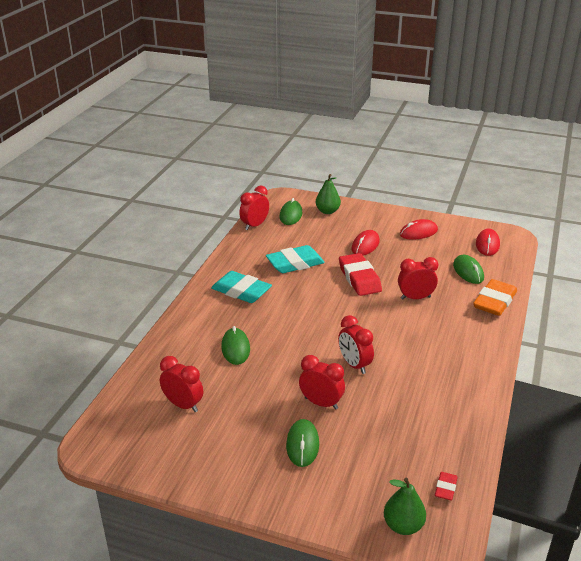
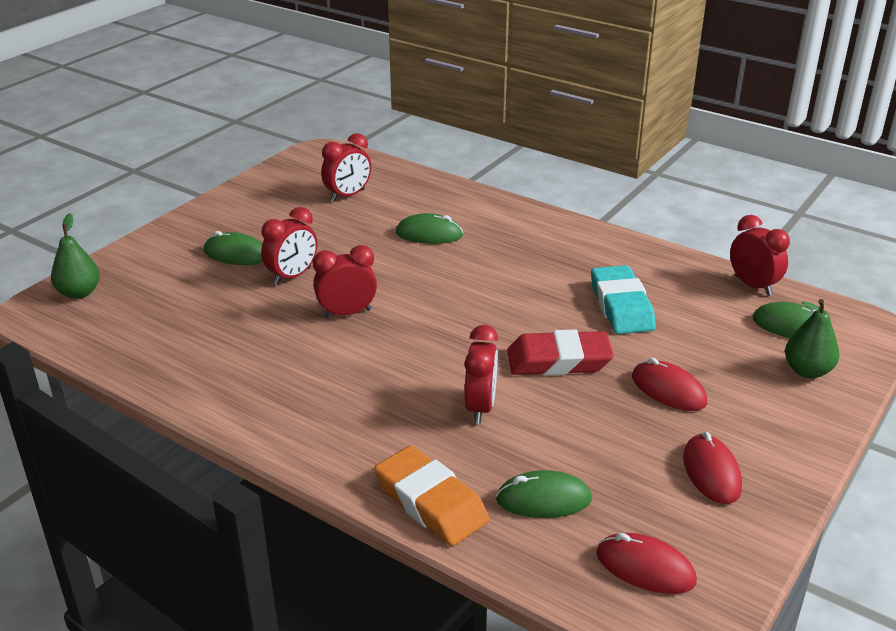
camera: 105 degrees right, 0 degrees up
(241, 291) = (556, 252): turquoise eraser -> none
(445, 488) = (97, 332): red eraser -> none

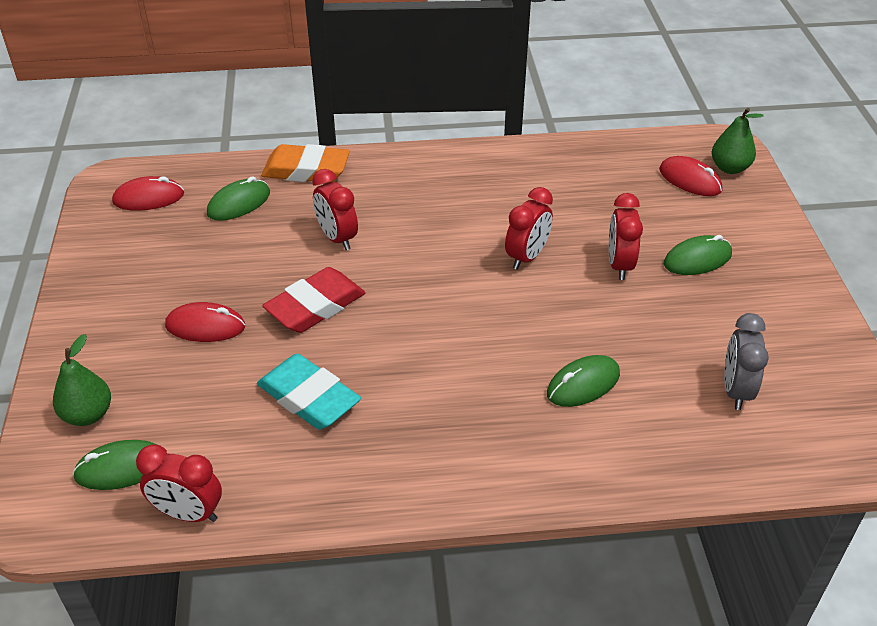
camera: 140 degrees right, 10 degrees up
(348, 195) = (735, 390): red clock -> grey clock
(711, 472) = (135, 275): red mouse -> red mouse (690, 180)

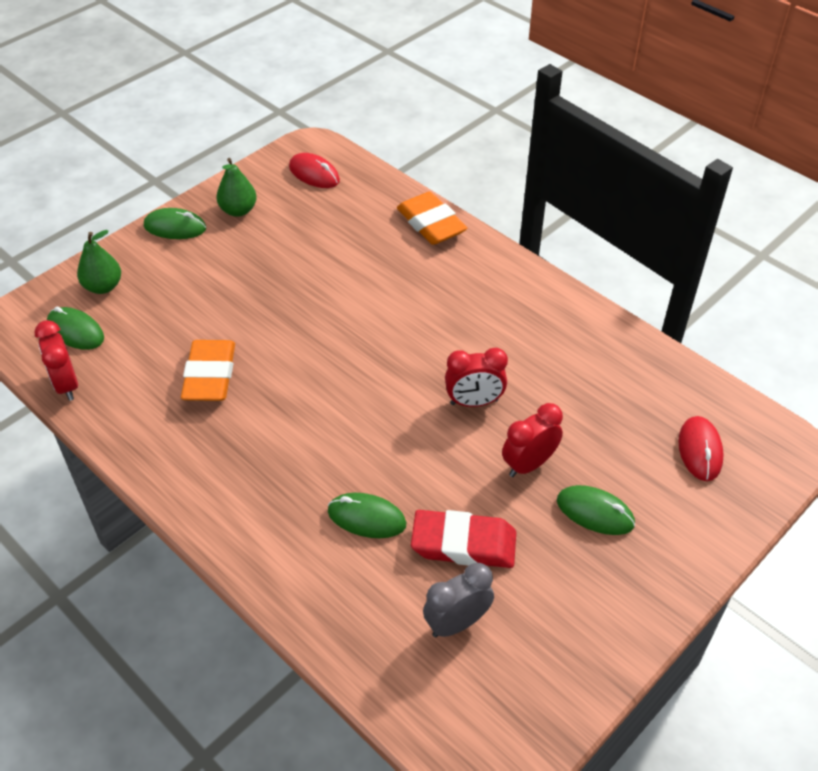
camera: 50 degrees right, 5 degrees up
(205, 326) = (225, 284): red mouse -> none
(239, 203) = (357, 217): green mouse -> green mouse (175, 227)
(309, 397) = (210, 375): turquoise eraser -> orange eraser
(315, 306) = (297, 322): red eraser -> red eraser (463, 544)
(337, 238) = (377, 287): red clock -> none
(729, 168) = (754, 469): green pear -> green pear (238, 210)

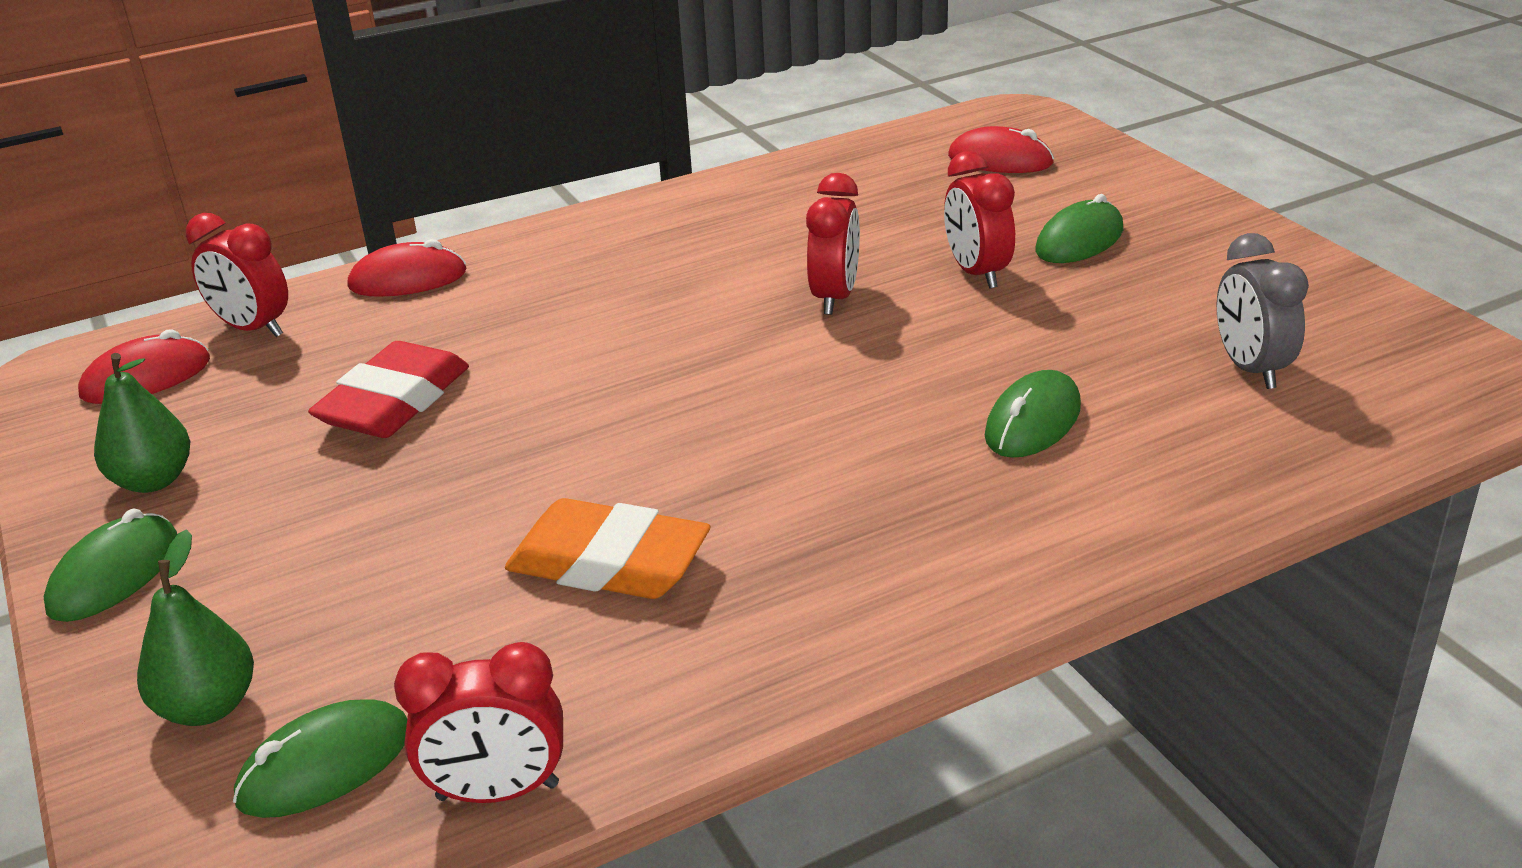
camera: 70 degrees left, 15 degrees down
(365, 189) = (253, 329): none -> red clock
(431, 224) = (408, 279): orange eraser -> red mouse
(463, 544) = (1108, 344): red eraser -> red eraser (394, 402)

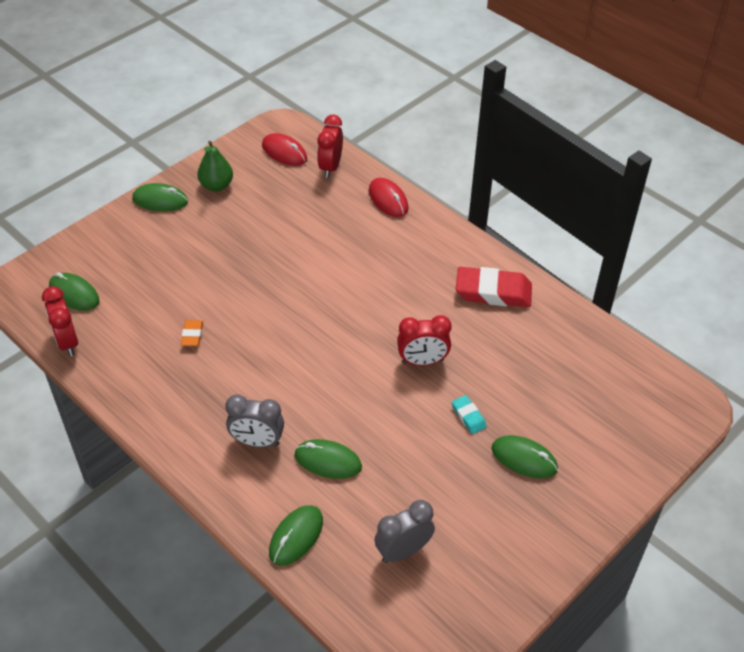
camera: 70 degrees right, 15 degrees up
(208, 707) = (97, 254): green pear -> none
(394, 402) = (286, 233): red eraser -> red eraser (493, 292)
(609, 562) = (192, 335): orange eraser -> orange eraser, size x0.48
(957, 501) = (257, 442): none -> grey clock
(976, 273) = (468, 416): red clock -> turquoise eraser
(1000, 160) = (617, 406): red mouse -> none
(1207, 479) = (296, 537): none -> green mouse

